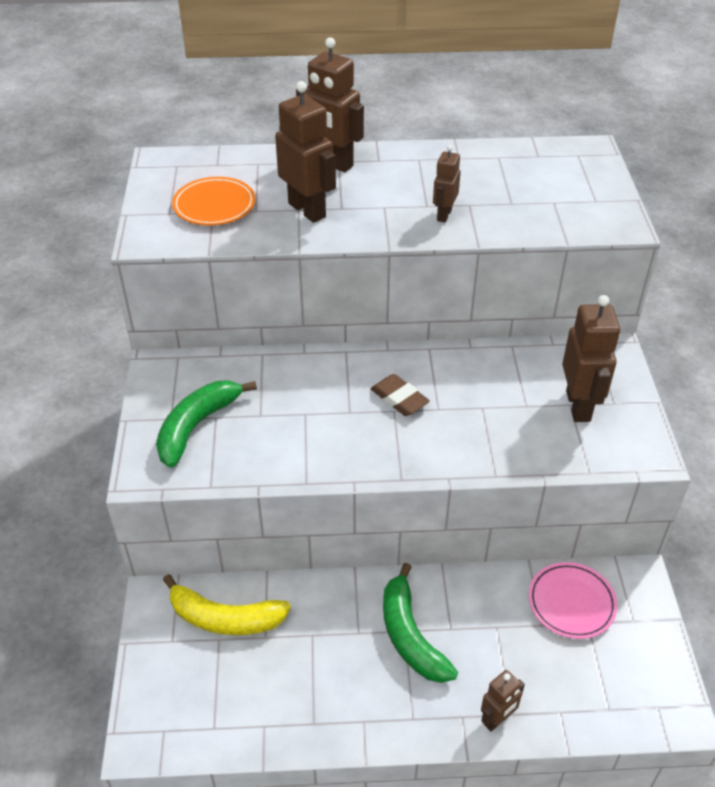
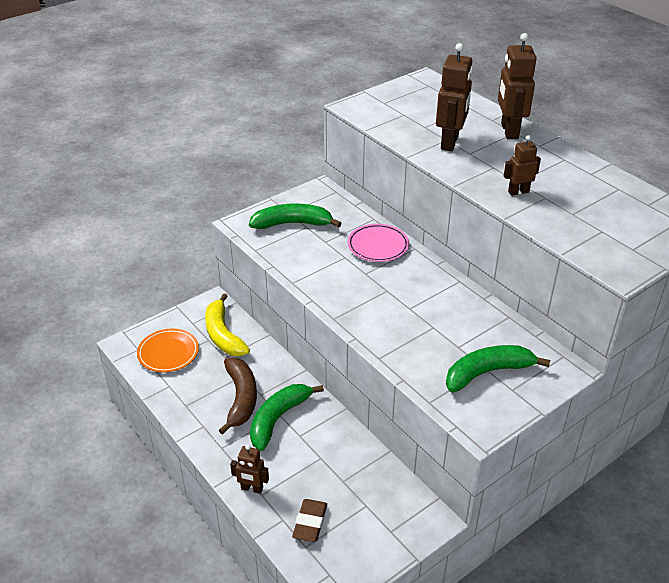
camera: 55 degrees right, 5 degrees down
(214, 205) = (410, 112): orange plate -> orange plate (168, 353)
(349, 656) = (241, 398): none -> brown banana
(399, 398) = (399, 288): brown eraser -> brown eraser (310, 523)
(571, 603) = (375, 489): pink plate -> pink plate (378, 246)
(578, 406) = (487, 372): brown robot -> green banana

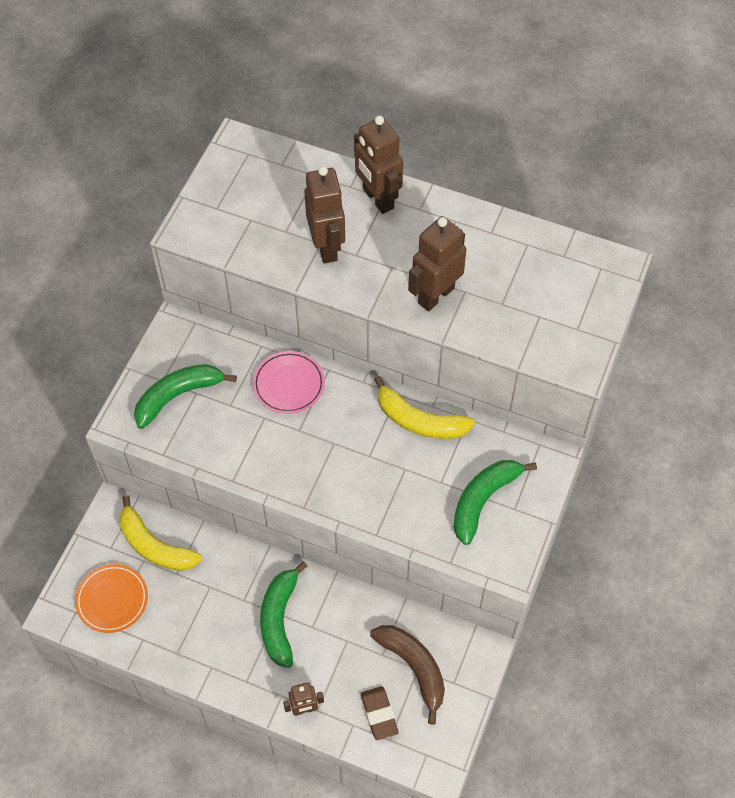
camera: 30 degrees left, 20 degrees up
(241, 398) = (227, 615): brown banana -> brown banana (414, 668)
(466, 303) = (419, 421): none -> yellow banana
(518, 192) = (435, 295): brown robot -> brown robot, size x1.76

